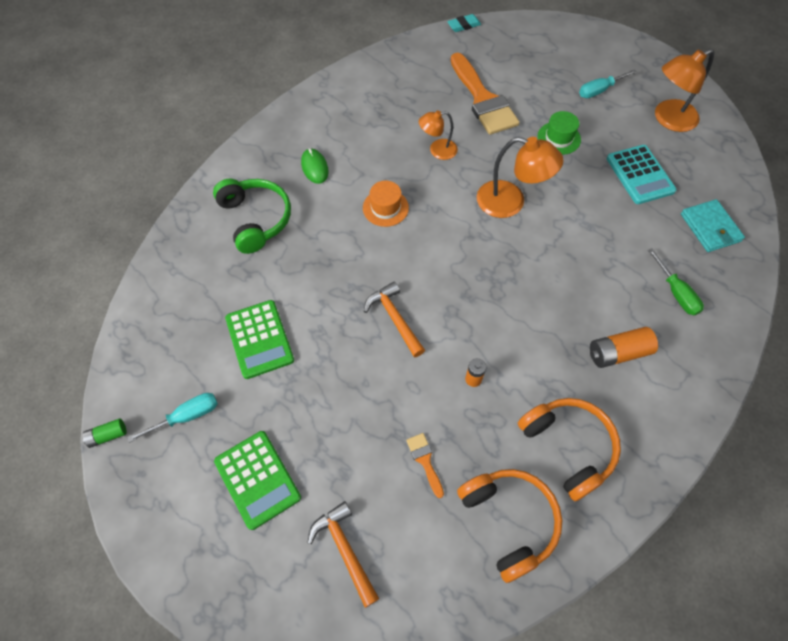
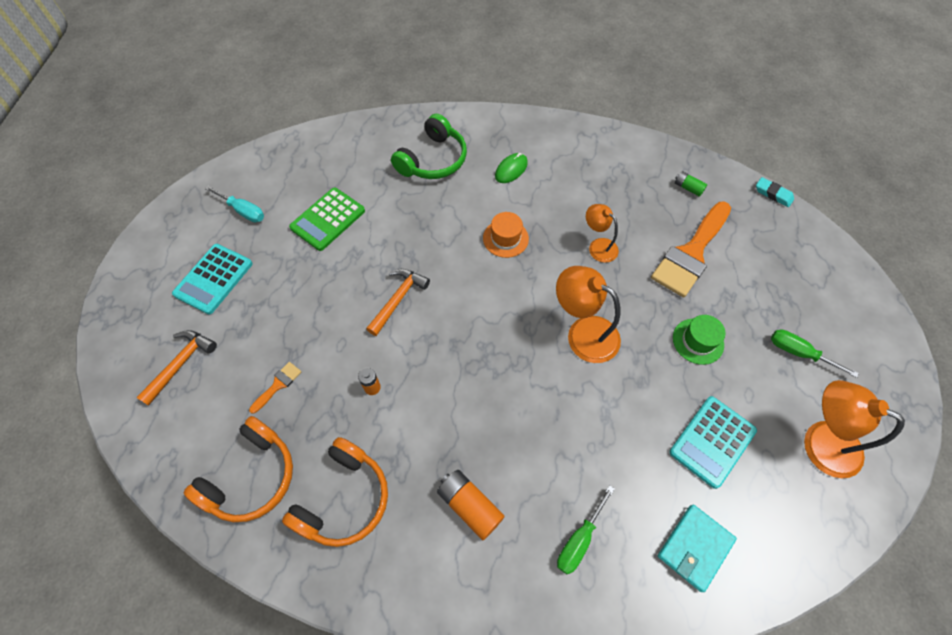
camera: 60 degrees right, 0 degrees up
(108, 435) = (209, 176): green battery -> green battery (688, 188)
(257, 479) = (214, 279): green calculator -> turquoise calculator
(510, 202) = (583, 333): orange lamp -> orange lamp turned 135 degrees clockwise
(600, 90) = (799, 353): turquoise screwdriver -> green screwdriver

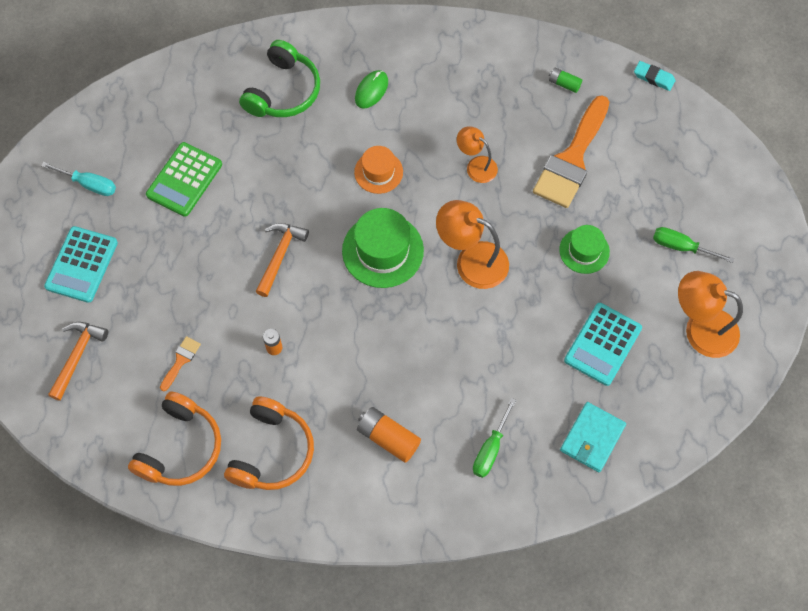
camera: 10 degrees left, 5 degrees up
(497, 310) = (382, 250): none -> green hat

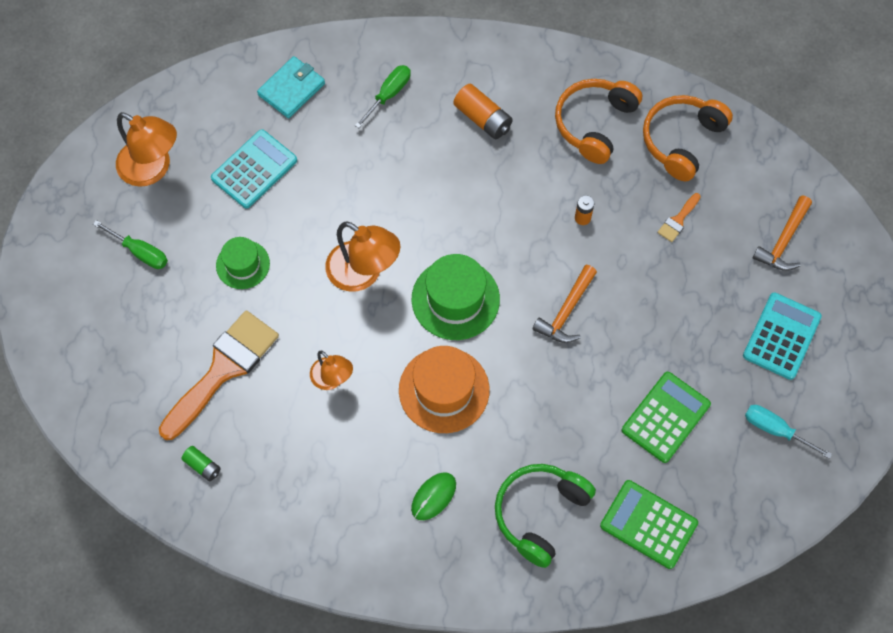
camera: 170 degrees left, 0 degrees up
(194, 97) = (648, 524): none -> green calculator
(378, 172) = (444, 390): orange hat -> orange hat, size x1.63
(654, 78) = (94, 456): turquoise eraser -> none

